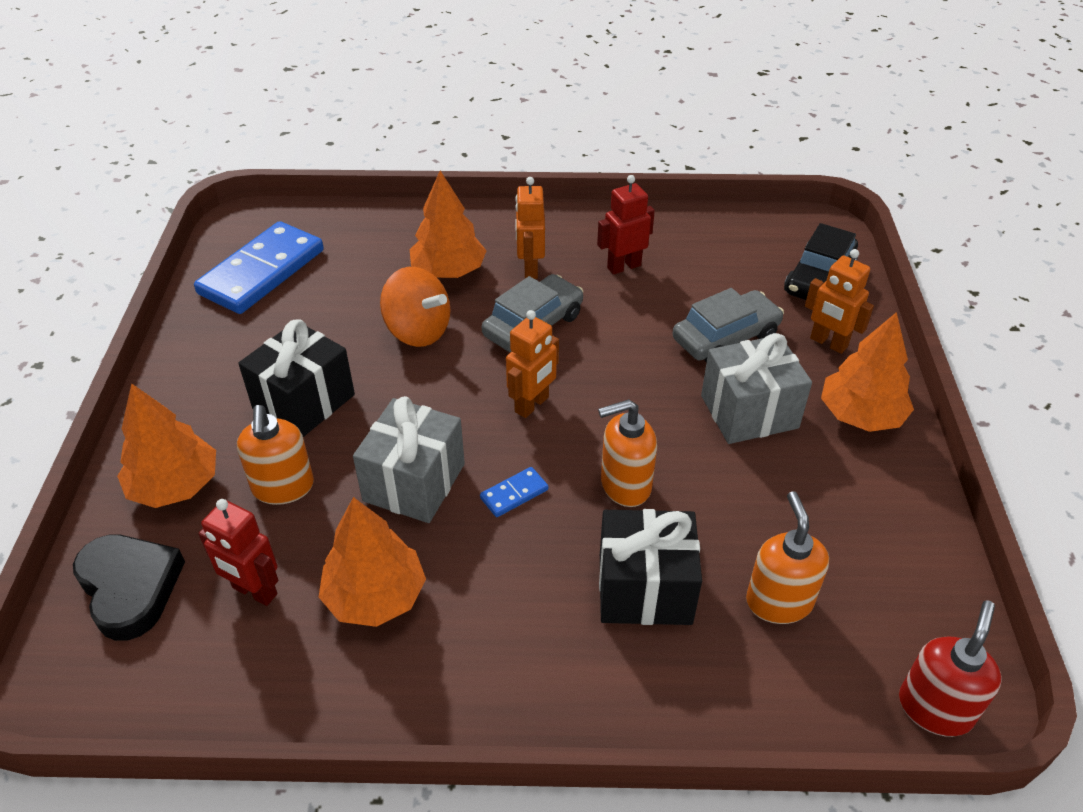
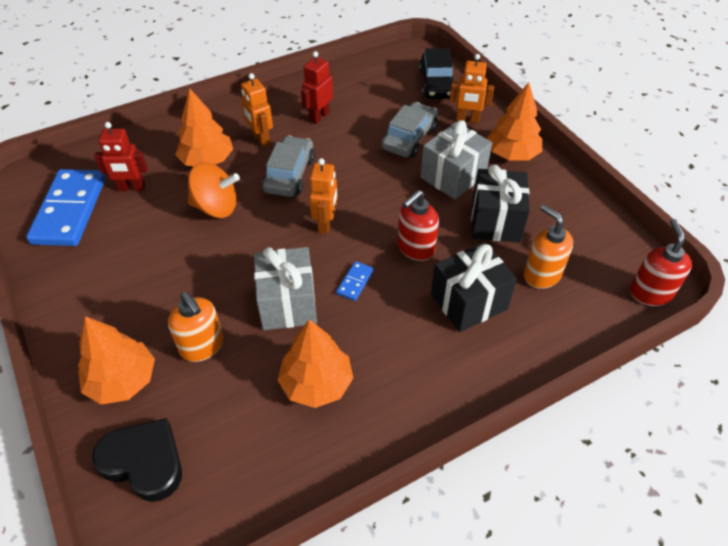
camera: 30 degrees left, 5 degrees up
(254, 591) = (235, 420): red robot -> red robot (131, 188)
(304, 402) = (172, 285): black gift -> black gift (495, 221)
(625, 485) = (415, 248): orange soap dispenser -> red soap dispenser

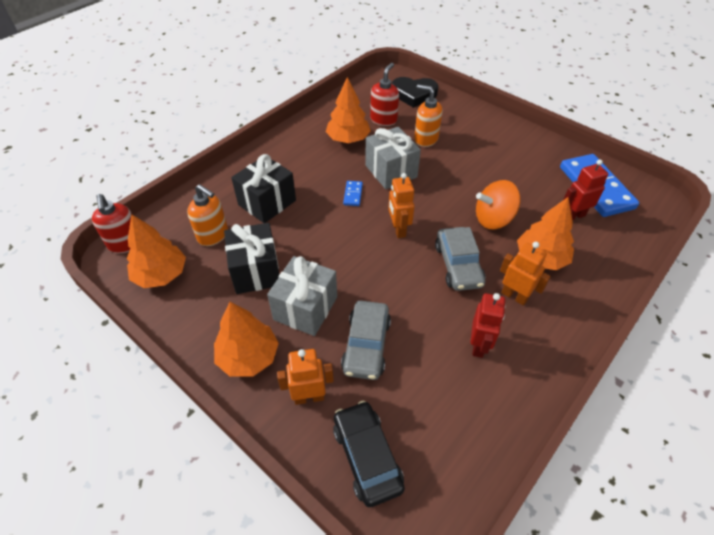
camera: 160 degrees right, 0 degrees up
(122, 381) = (454, 116): orange tree -> orange tree (161, 274)
(415, 248) = (318, 229): red soap dispenser -> red soap dispenser (383, 119)

